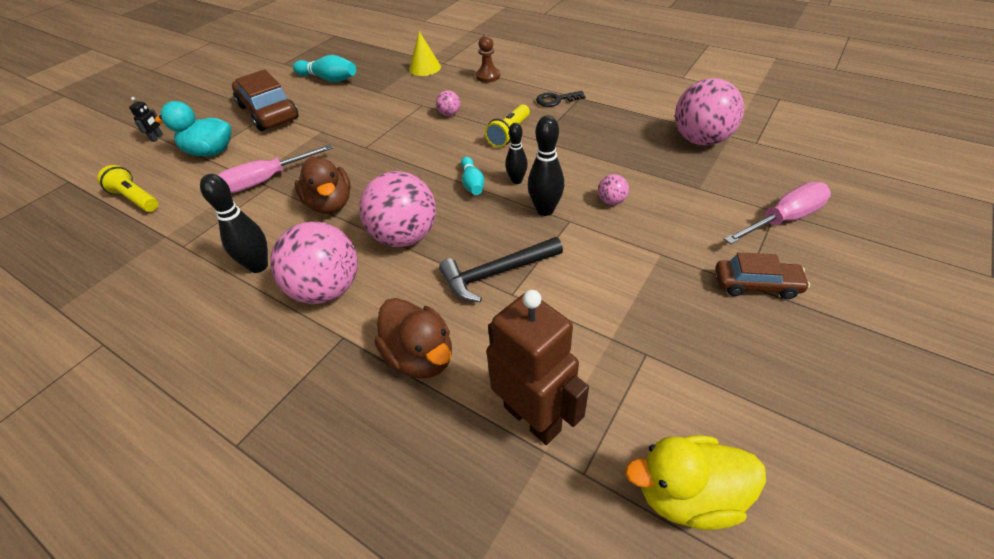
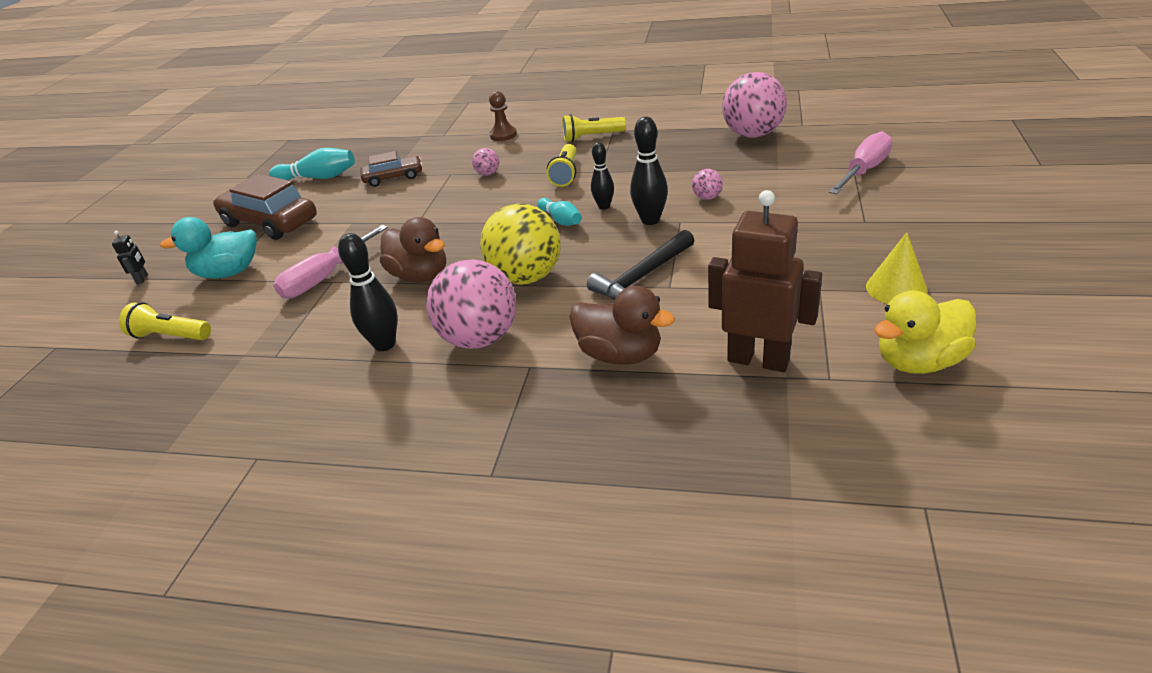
camera: 20 degrees left, 10 degrees down
(405, 237) = (526, 277): pink ball -> yellow ball
(425, 68) = (426, 144): yellow cone -> yellow cone (896, 288)
(556, 100) = (591, 137): black key -> yellow flashlight
(756, 285) = (874, 219): brown car -> brown car (393, 177)

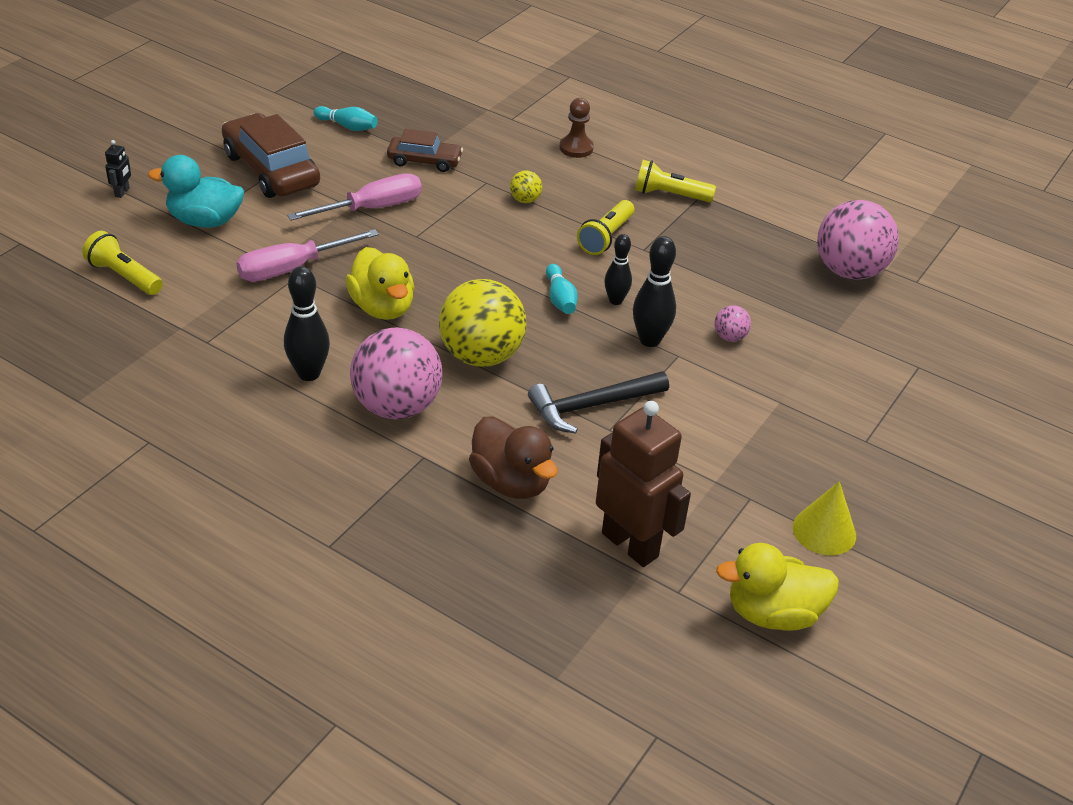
camera: 15 degrees right, 5 degrees up
(318, 178) = (347, 126): turquoise bowling pin -> turquoise bowling pin, size x0.66
(420, 276) = (382, 307): brown duck -> yellow duck
(488, 174) = (525, 200): pink ball -> yellow ball
(863, 171) = (925, 377): pink screwdriver -> pink screwdriver (372, 208)

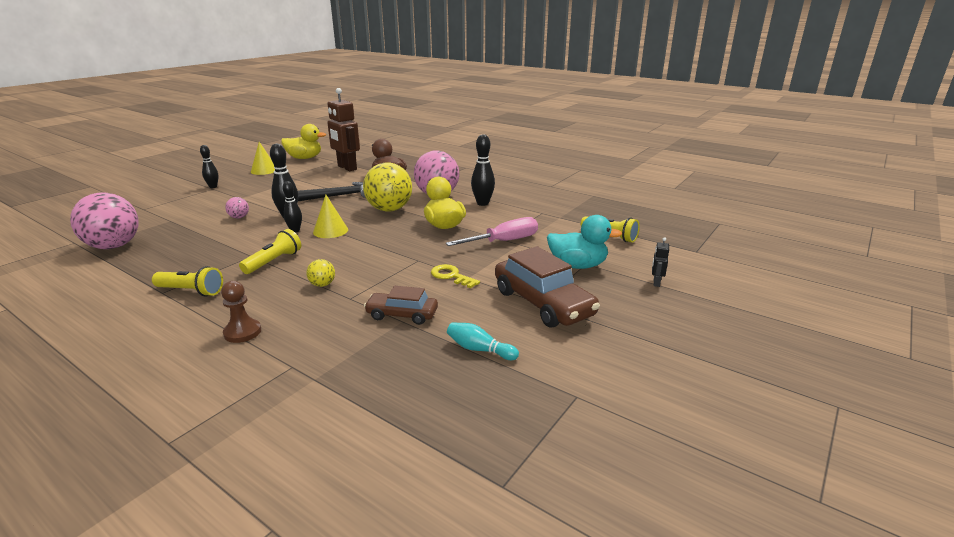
camera: 175 degrees left, 15 degrees down
(372, 208) = (451, 276): pink screwdriver -> yellow key
(560, 299) = (330, 231): turquoise bowling pin -> yellow cone
(871, 448) = (213, 187): none -> black bowling pin

